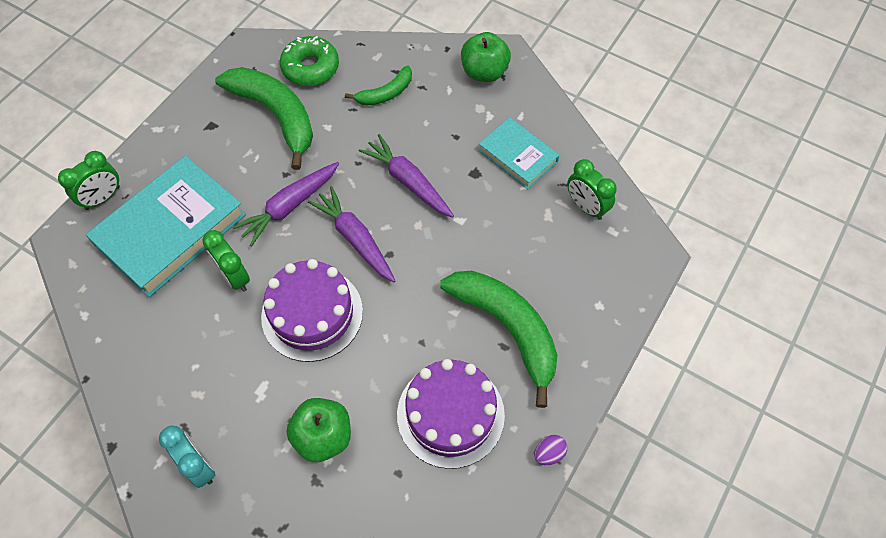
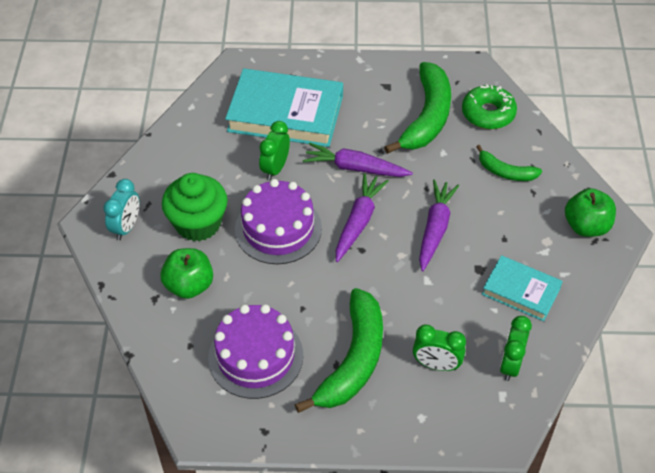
camera: 60 degrees right, 10 degrees down
(103, 198) = (282, 64): green clock -> green clock (436, 365)
(249, 388) = (198, 223): none -> green cupcake
(518, 156) = (521, 291): turquoise book -> turquoise book turned 75 degrees counterclockwise
(549, 453) = (265, 439): purple egg -> none

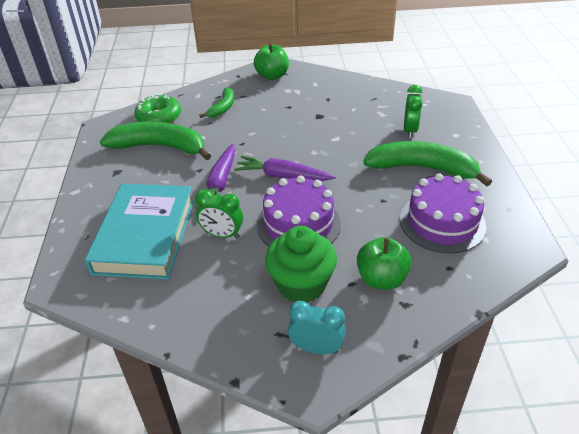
camera: 95 degrees left, 10 degrees down
(435, 228) = (284, 137): purple carrot -> none
(510, 364) = (397, 101): green clock -> none
(521, 291) = (334, 99): turquoise book -> none

